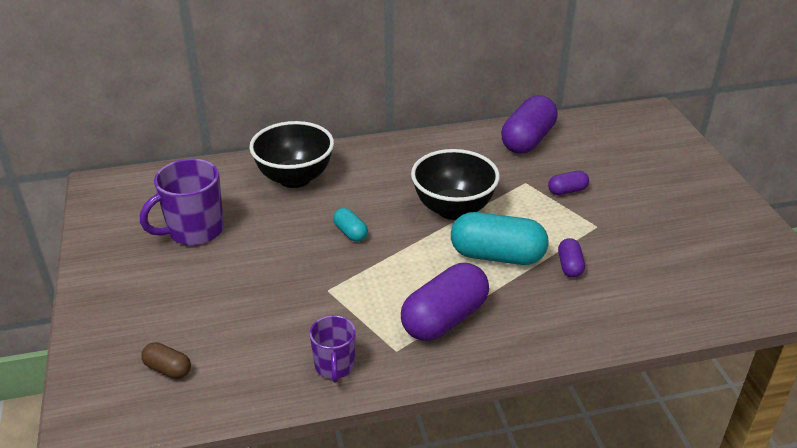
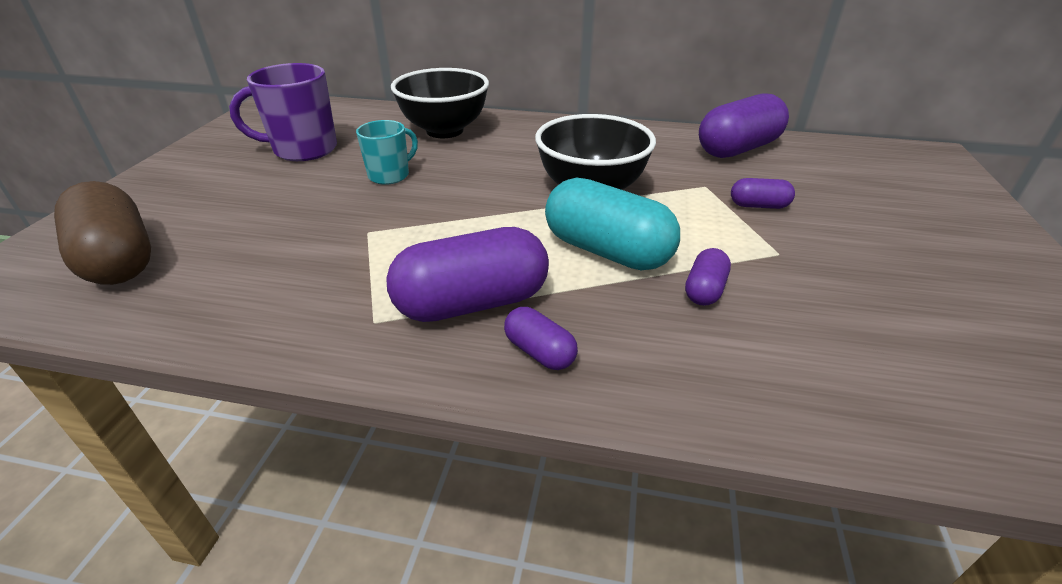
camera: 25 degrees right, 0 degrees up
(168, 369) = (118, 259): brown capsule -> brown capsule, size x2.05
(294, 236) = (390, 175): none -> turquoise mug
(334, 366) = (281, 315): purple mug -> none
(350, 233) = (451, 186): turquoise capsule -> none
(506, 335) = (539, 352): none -> purple capsule

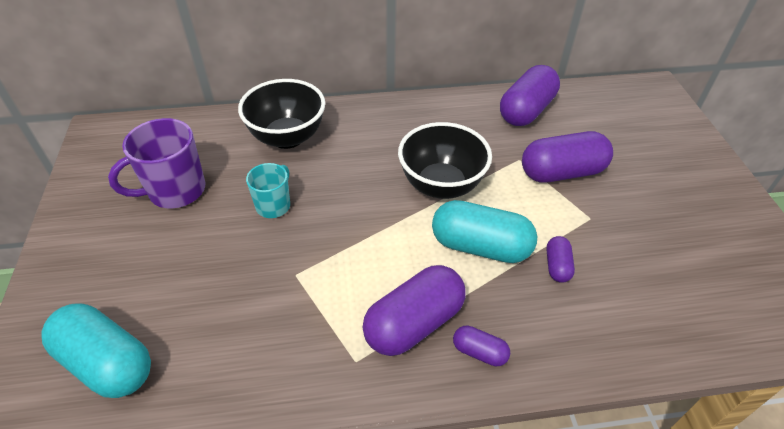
camera: 20 degrees left, 10 degrees up
(118, 259) = (107, 363): brown capsule -> turquoise capsule
(758, 206) = (562, 172): purple capsule -> purple capsule, size x2.05

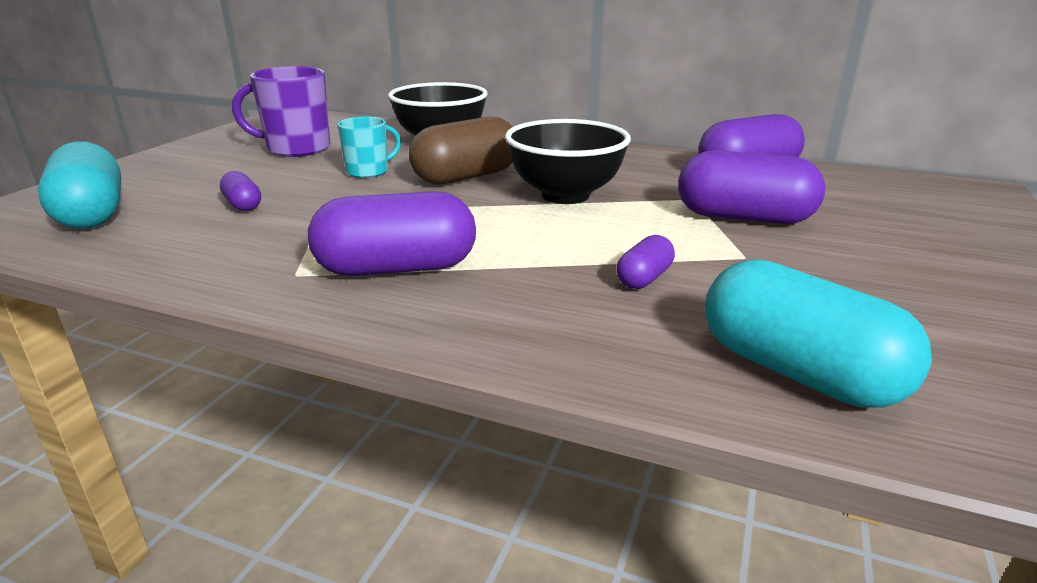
camera: 30 degrees right, 20 degrees down
(354, 185) = (466, 177): none -> brown capsule
(479, 352) = (443, 309): purple capsule -> purple capsule (243, 205)
(480, 246) = (556, 241): turquoise capsule -> turquoise capsule (797, 372)

